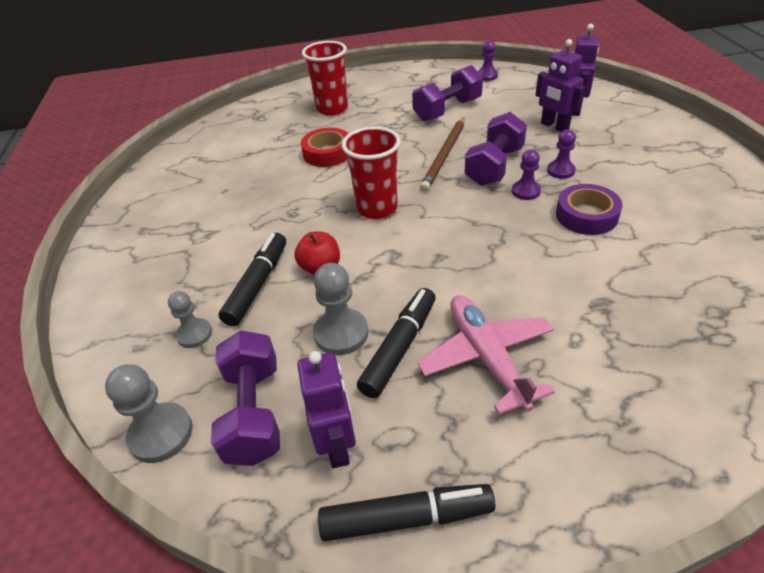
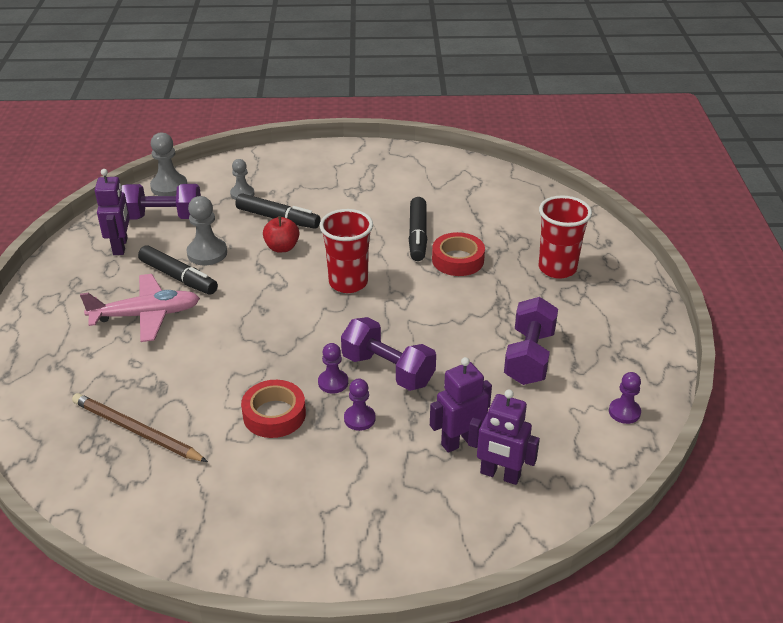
camera: 95 degrees right, 5 degrees down
(337, 445) = (121, 246): purple robot -> purple robot turned 90 degrees counterclockwise
(406, 518) = (61, 266): black marker -> black marker (417, 235)
(445, 155) = (424, 338): brown pencil -> brown pencil (137, 431)
(447, 110) = (529, 357): purple dumbbell -> purple dumbbell turned 45 degrees clockwise
(586, 215) = (274, 414): purple tape -> red tape

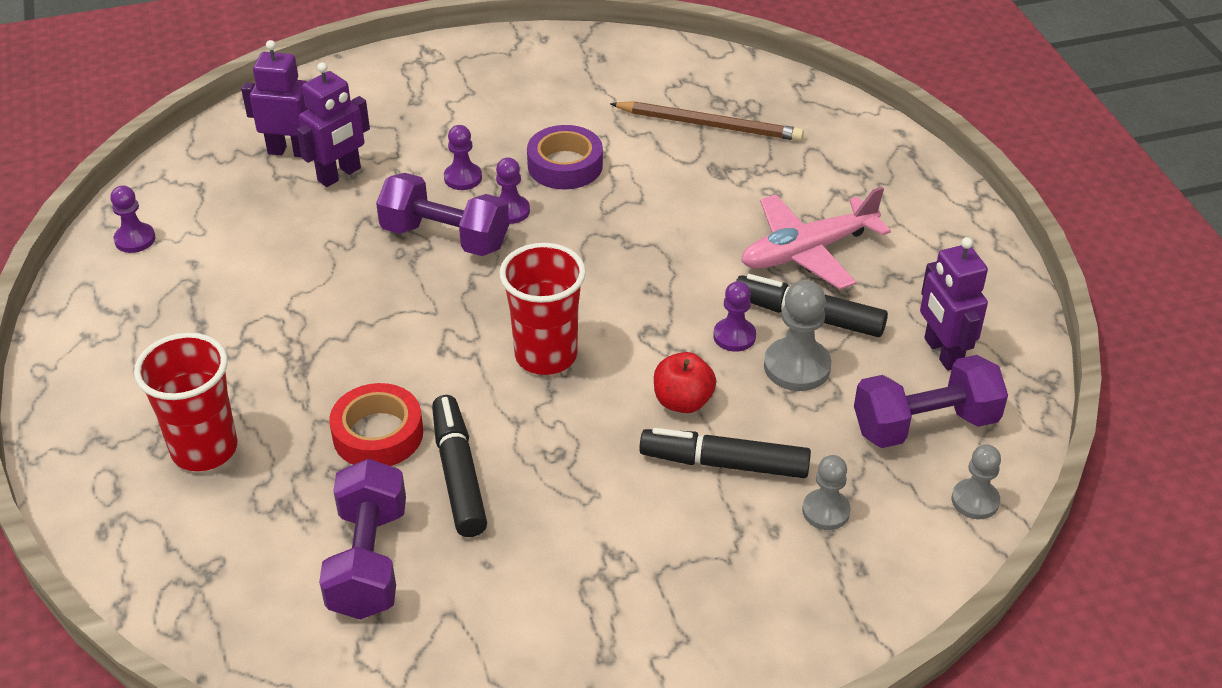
camera: 165 degrees right, 5 degrees up
(169, 187) = (975, 500): grey pawn -> grey pawn, size x0.65
(231, 274) = (734, 336): none -> purple pawn
(274, 414) = (565, 165): red tape -> purple tape
(529, 357) = (255, 288): purple dumbbell -> purple dumbbell (368, 561)

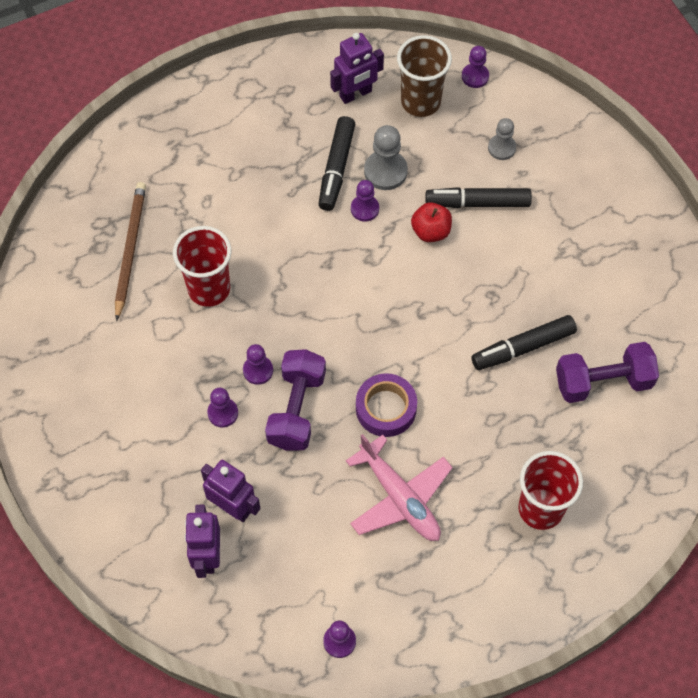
camera: 100 degrees left, 20 degrees up
(378, 434) = (501, 404): red tape -> none
(546, 356) = (407, 317): red cup -> red cup (209, 289)
(565, 165) = (196, 343): purple tape -> purple tape (386, 408)
(724, 463) = (477, 203): black marker -> black marker turned 90 degrees clockwise
(807, 251) = (271, 174): pink plane -> pink plane (400, 498)
(925, 424) = (420, 102): purple dumbbell -> brown cup
(975, 500) = (475, 76): grey pawn -> purple pawn

